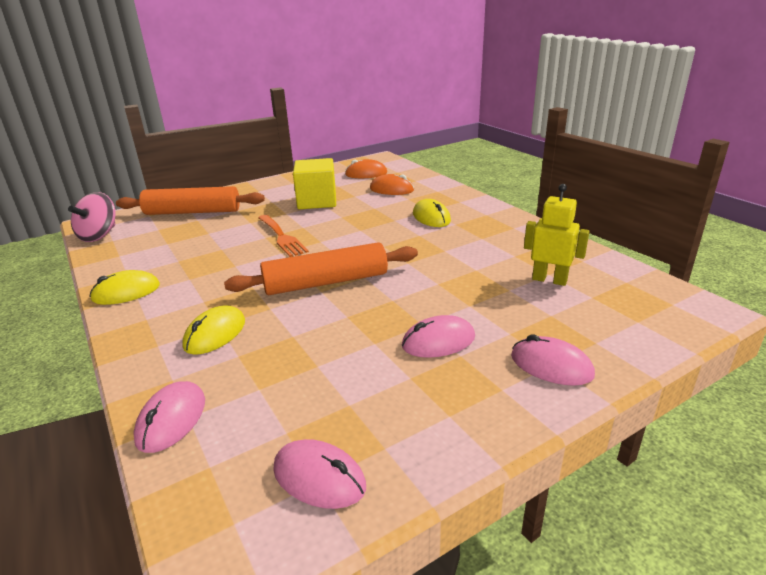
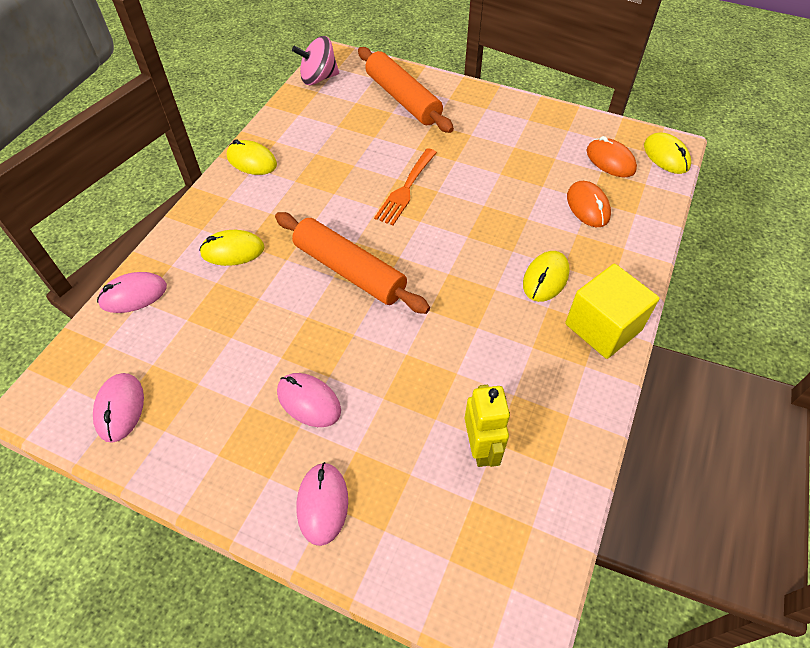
camera: 55 degrees right, 25 degrees up
(317, 201) = (501, 165): yellow cube -> yellow cube (603, 327)
(386, 161) = (666, 156): none -> yellow mouse

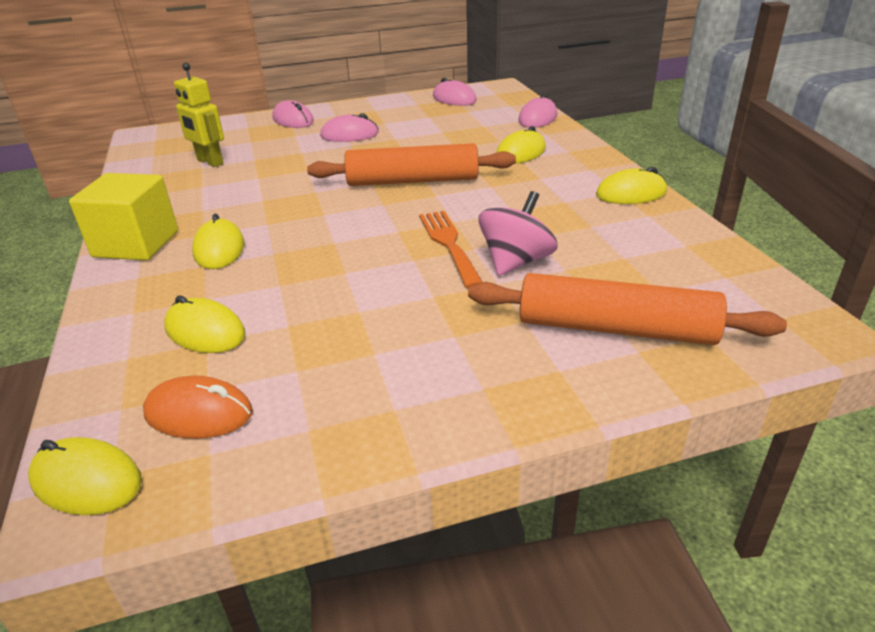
camera: 140 degrees right, 20 degrees down
(318, 78) = (762, 290): pink spinning top -> pink spinning top (516, 262)
(588, 206) = (205, 331): orange mouse -> yellow mouse

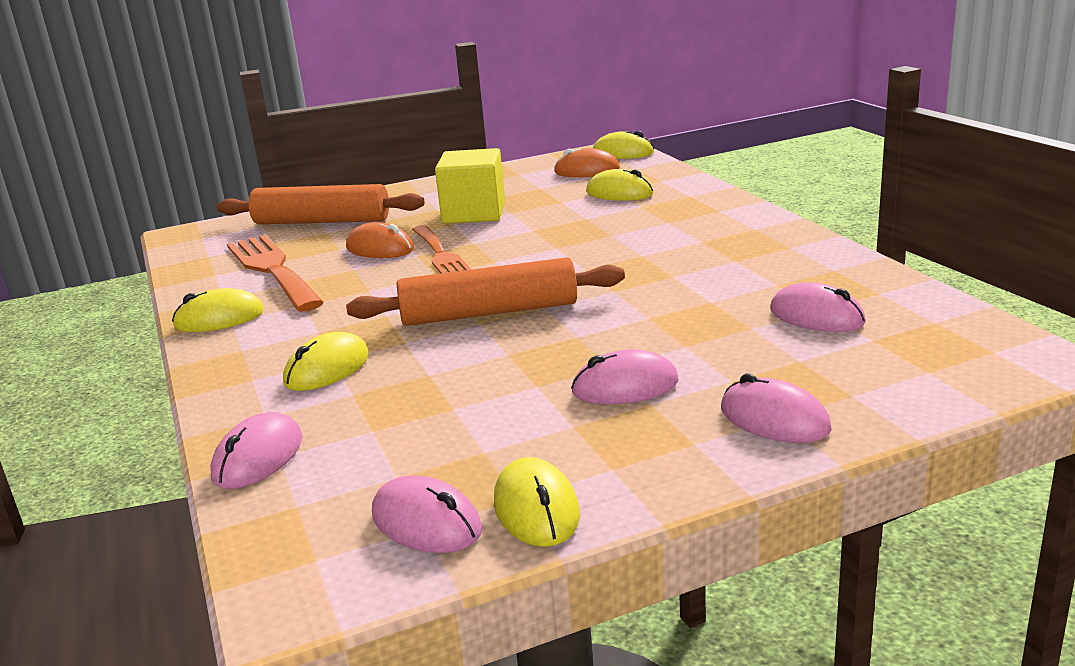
camera: 175 degrees right, 10 degrees down
(136, 244) = (760, 228): yellow cube -> yellow cube (474, 213)
(209, 162) = (816, 316): yellow robot -> pink mouse
(219, 249) = (667, 232): yellow mouse -> yellow mouse (536, 509)
(516, 262) = (380, 248): pink spinning top -> orange mouse
(624, 244) = (272, 269): none -> orange fork

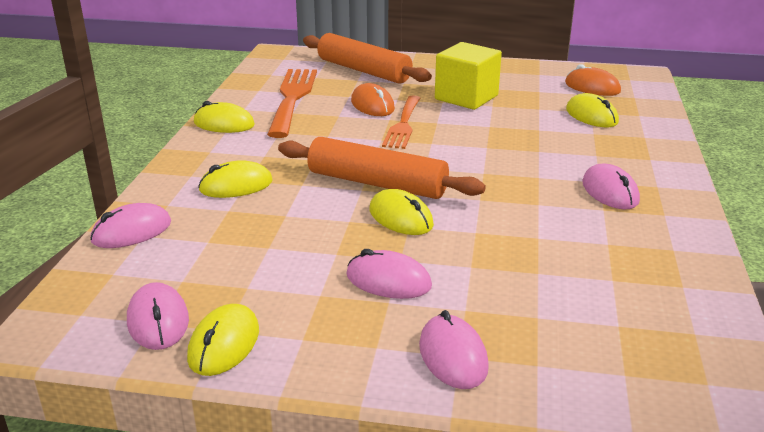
camera: 30 degrees right, 5 degrees up
(623, 153) = (641, 80): yellow mouse -> yellow mouse (401, 218)
(816, 316) = (601, 285): pink mouse -> pink mouse (610, 192)

